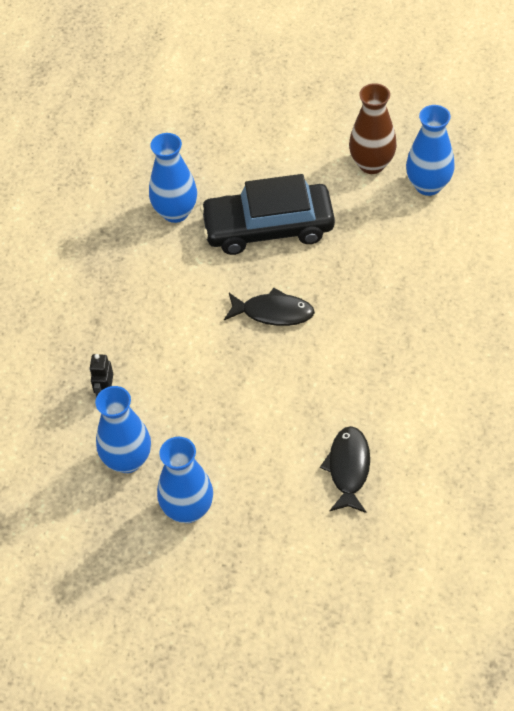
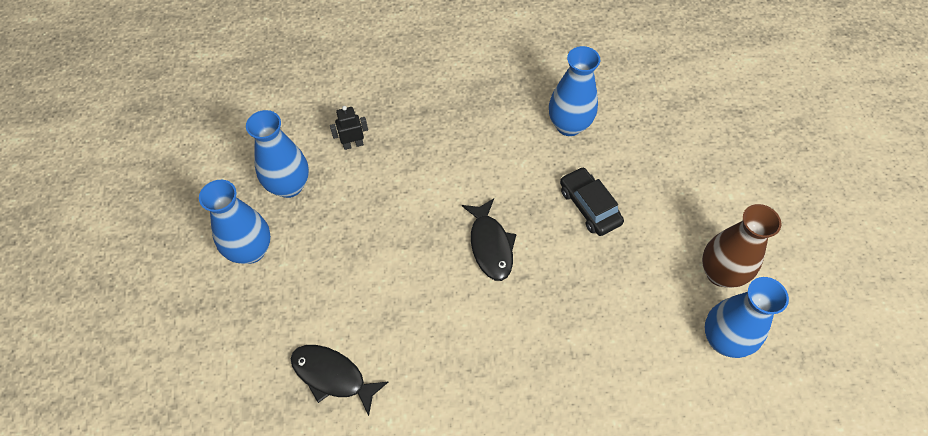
camera: 65 degrees right, 5 degrees up
(268, 227) = (589, 206): black car -> black car, size x0.55
(348, 468) = (332, 376): black fish -> black fish turned 135 degrees counterclockwise

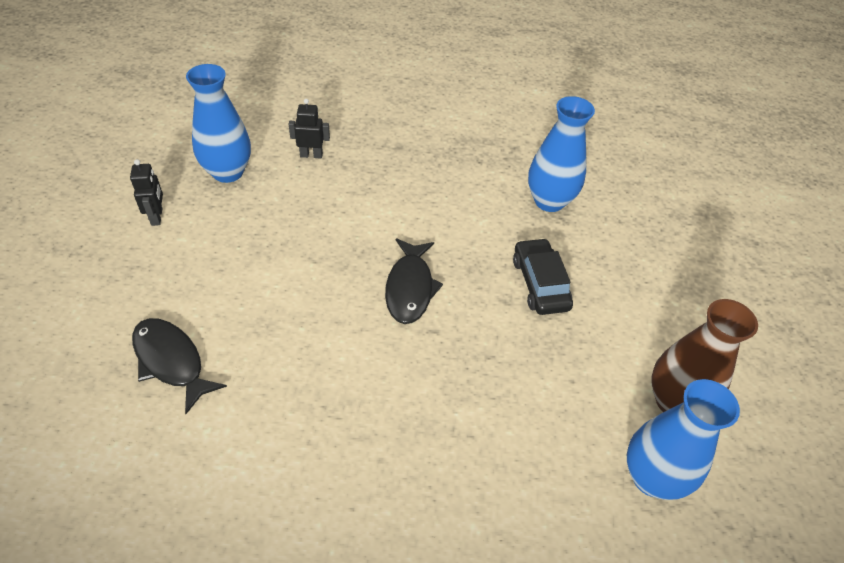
camera: 15 degrees right, 10 degrees down
(251, 250) = (157, 217): blue vase -> black robot

